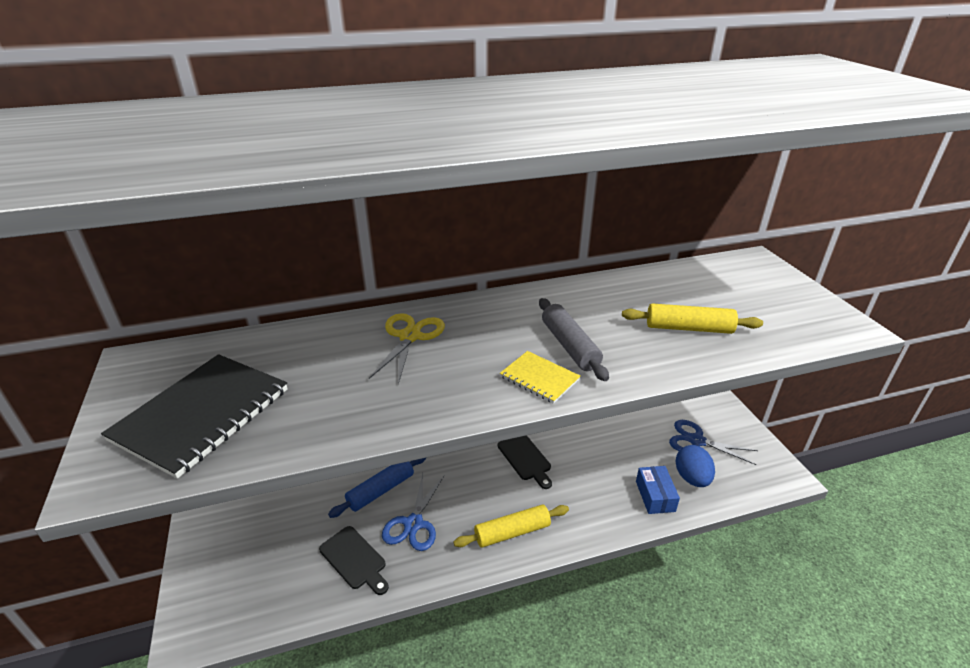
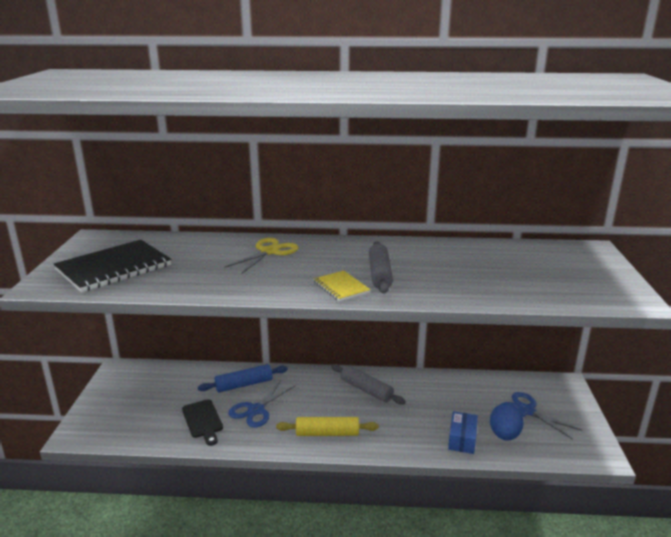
camera: 20 degrees right, 10 degrees down
(525, 459) = (366, 390): black cutting board -> grey rolling pin
(688, 328) = (485, 279): yellow rolling pin -> none

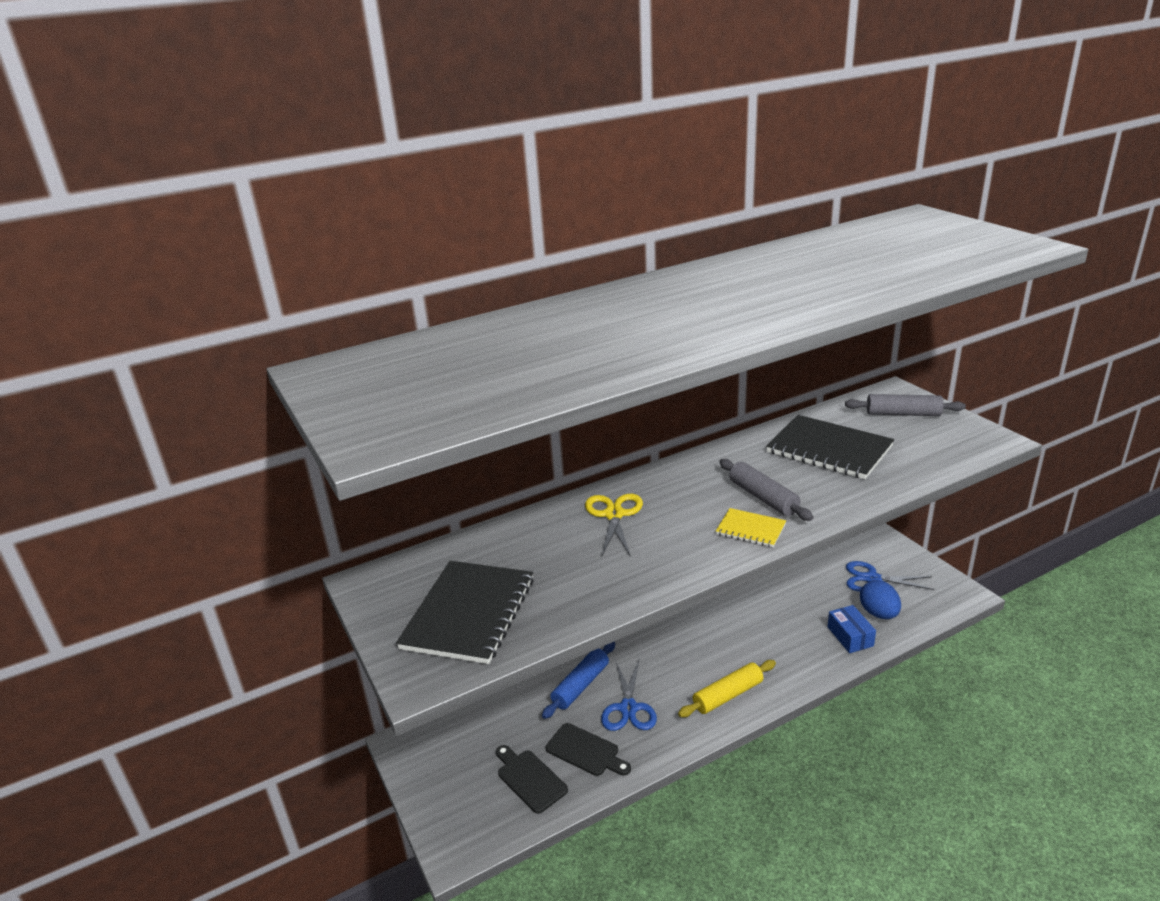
camera: 30 degrees left, 5 degrees up
(156, 419) = (530, 779): none -> black cutting board
(366, 390) = (712, 628): grey rolling pin -> grey rolling pin (903, 414)
(476, 264) = (829, 449): none -> black notebook

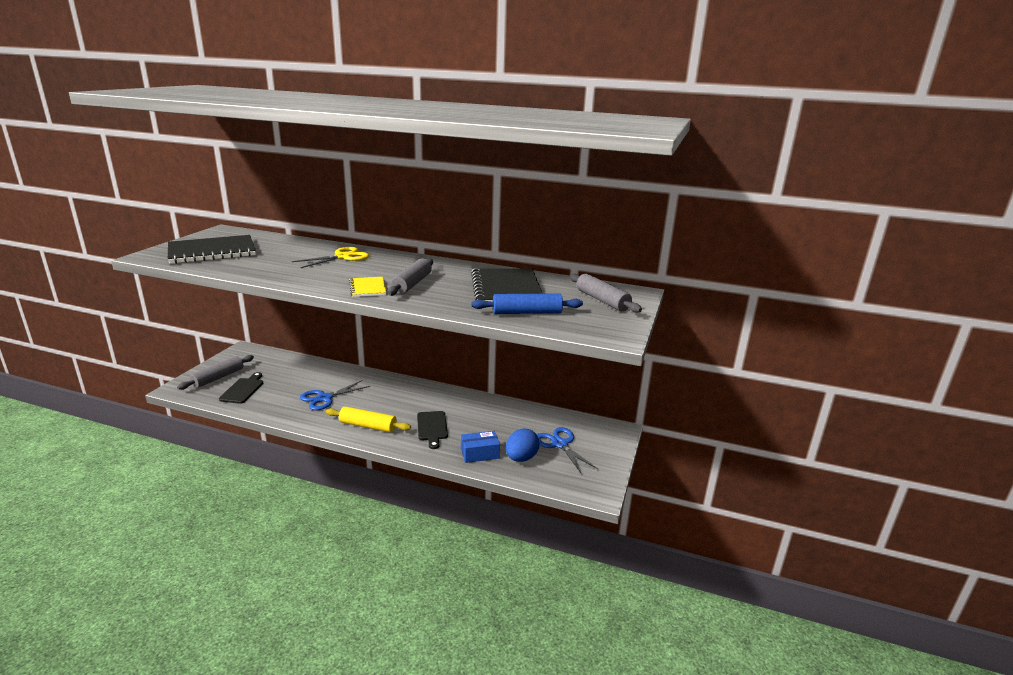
camera: 45 degrees right, 5 degrees down
(466, 795) = (218, 377): none -> grey rolling pin
(581, 685) = (330, 378): blue rolling pin -> blue rolling pin (527, 313)
(585, 751) = (277, 397): black cutting board -> black cutting board (432, 427)
(850, 636) = (480, 453): blue box -> blue box turned 45 degrees clockwise

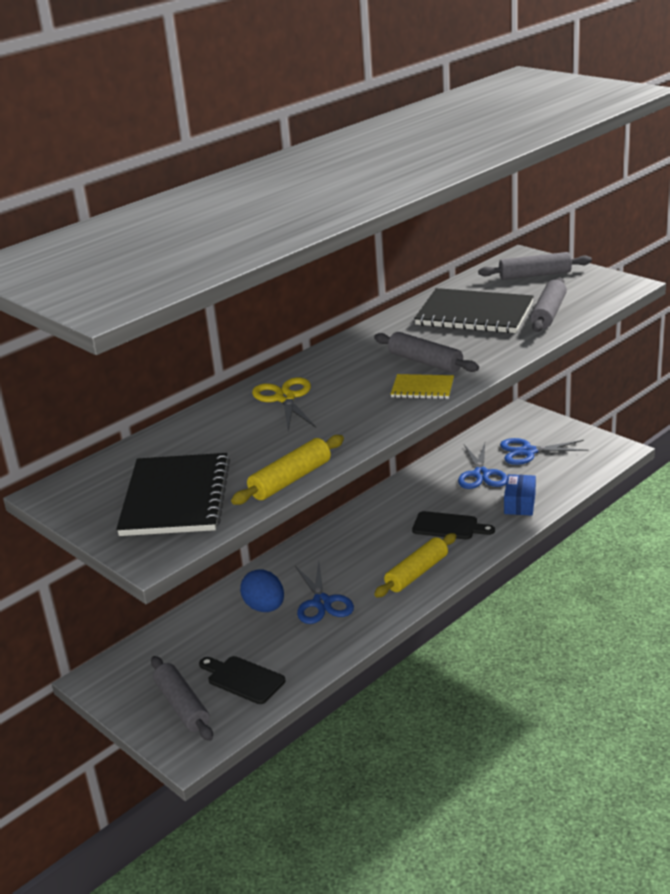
camera: 60 degrees left, 5 degrees up
(230, 271) = (290, 480): none -> yellow rolling pin
(511, 428) = (481, 474): none -> blue scissors
(521, 458) = (541, 479): blue egg -> blue egg (265, 607)
(527, 313) = (548, 313): blue rolling pin -> grey rolling pin

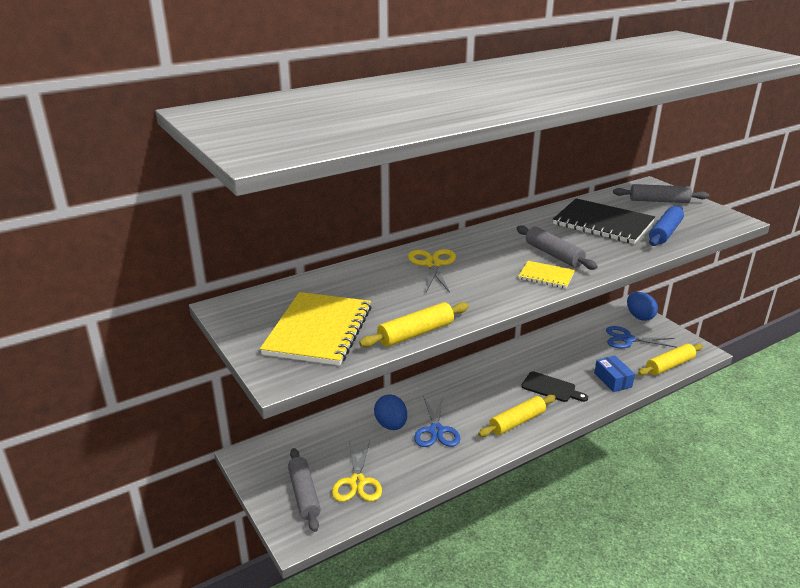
camera: 10 degrees right, 0 degrees up
(176, 498) = (318, 330): black notebook -> yellow notebook
(243, 679) = (357, 482): black cutting board -> yellow scissors
(481, 474) = (586, 350): blue scissors -> none
(520, 503) = (612, 380): blue box -> blue box turned 45 degrees counterclockwise
(537, 422) = (639, 316): none -> blue egg
(548, 313) = (665, 233): grey rolling pin -> blue rolling pin
(583, 473) = (669, 365): none -> yellow rolling pin

